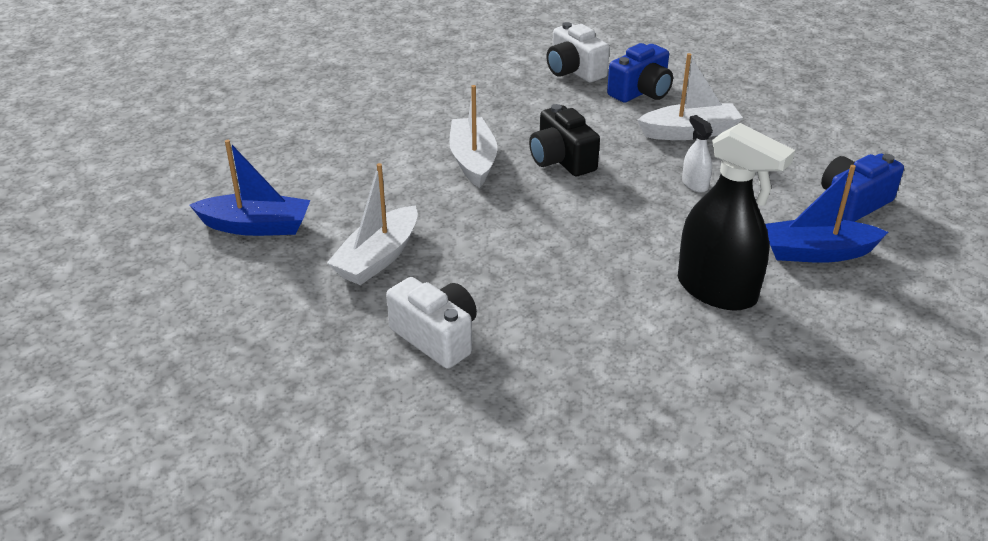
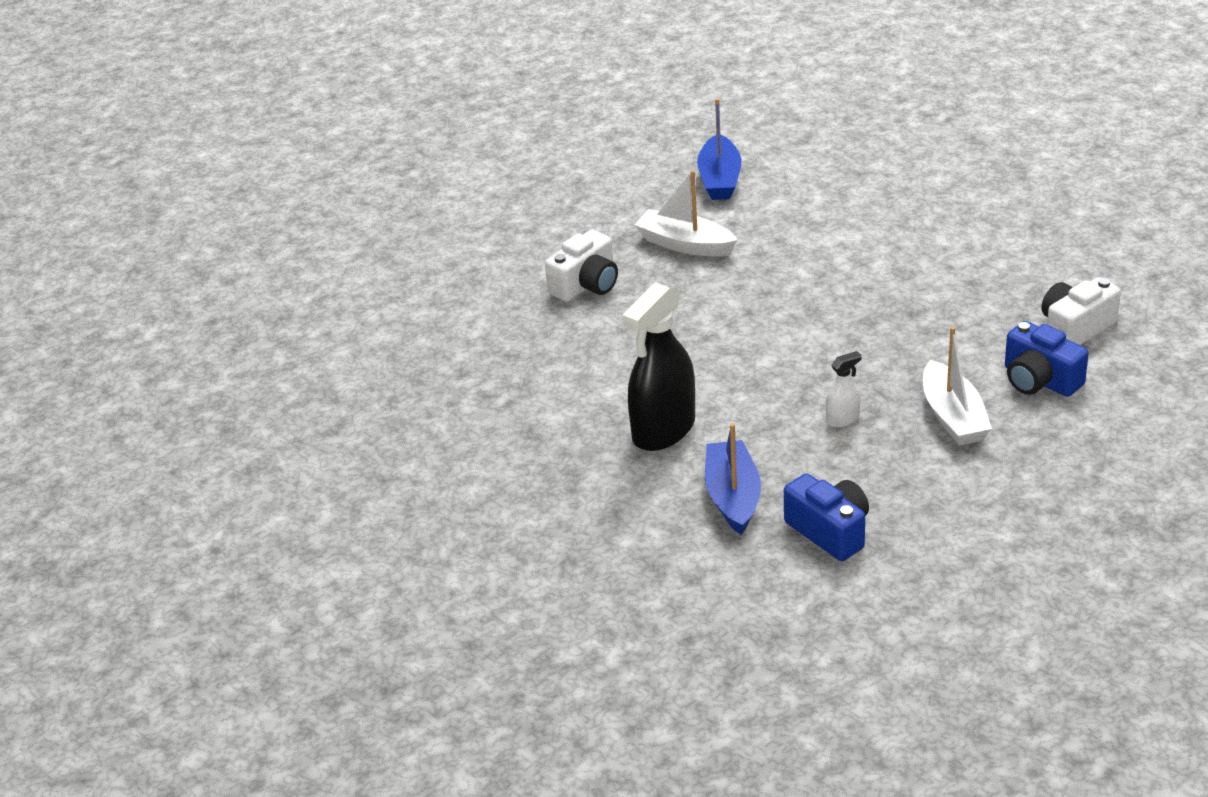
camera: 90 degrees right, 0 degrees up
(473, 161) = (852, 277): white boat -> none
(561, 160) = (868, 331): black camera -> none

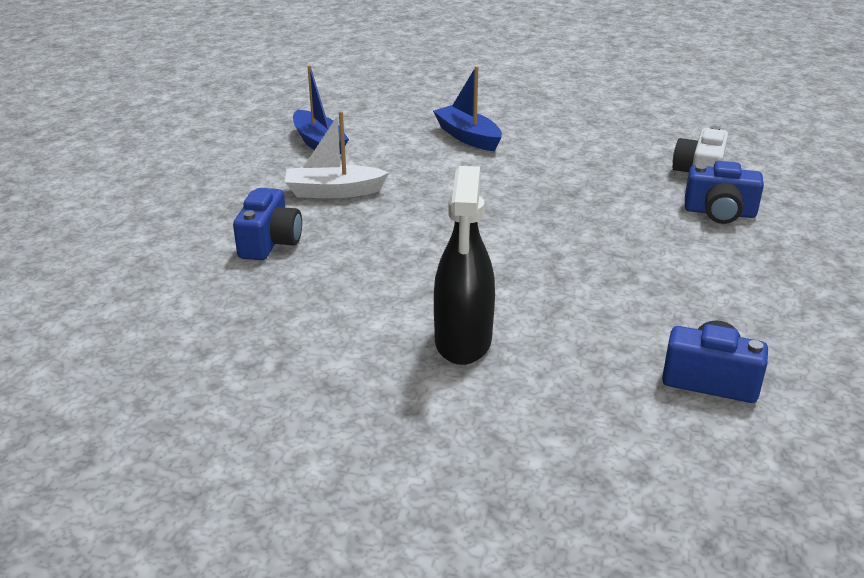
camera: 35 degrees left, 5 degrees down
(586, 285) = (270, 242): white camera -> blue camera
(733, 497) = (591, 379): blue boat -> blue boat (468, 137)
(842, 419) = (610, 283): white spray bottle -> none
(953, 417) = (692, 255): white boat -> none

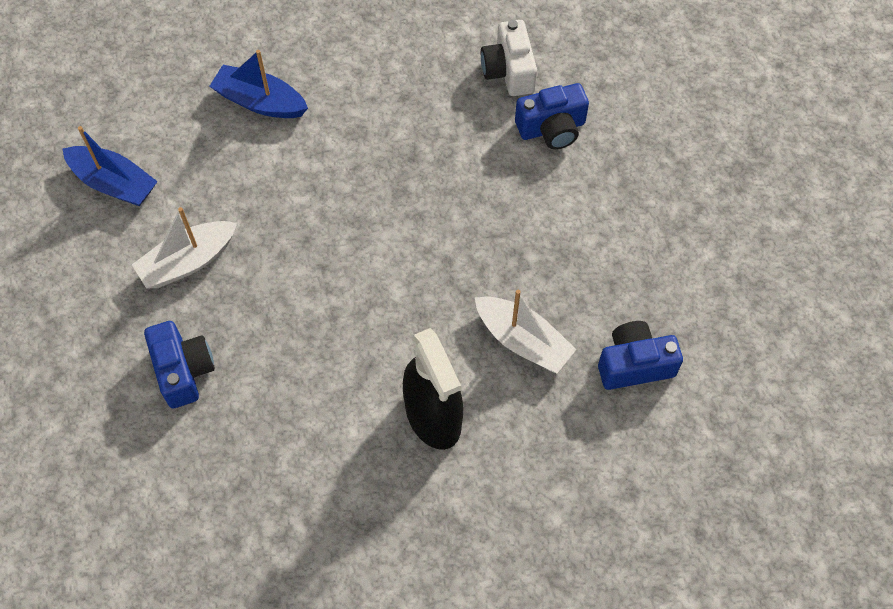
camera: 30 degrees left, 30 degrees up
(595, 324) = (523, 341): none -> white boat

